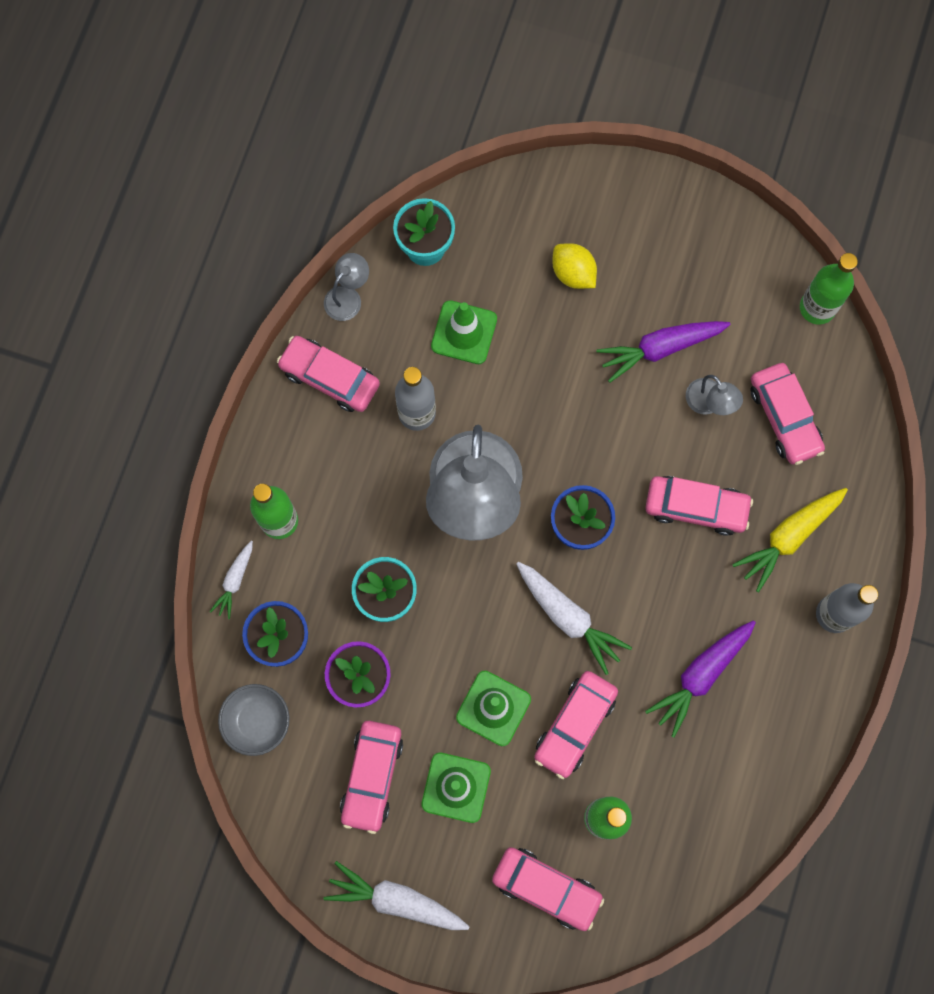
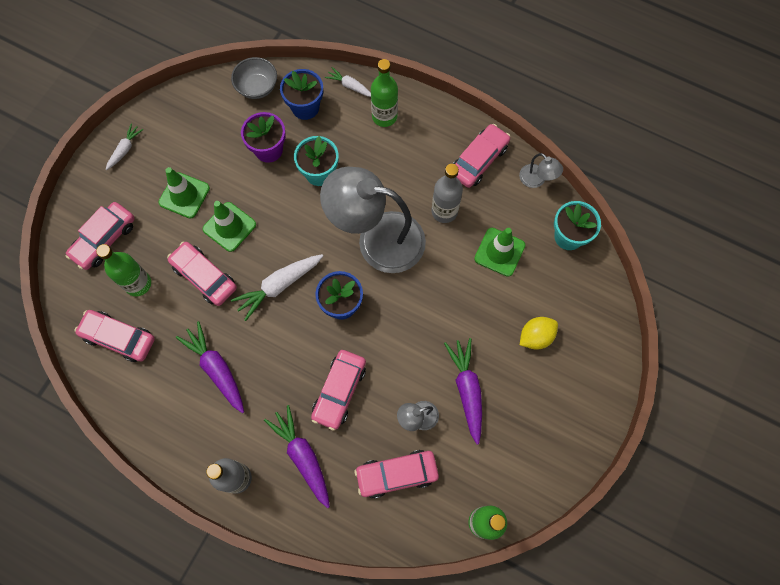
camera: 100 degrees right, 5 degrees down
(372, 776) = (205, 147): pink car -> pink car (119, 338)
(396, 900) = (125, 149): white carrot -> white carrot, size x0.58
(789, 537) = (303, 456): yellow carrot -> purple carrot

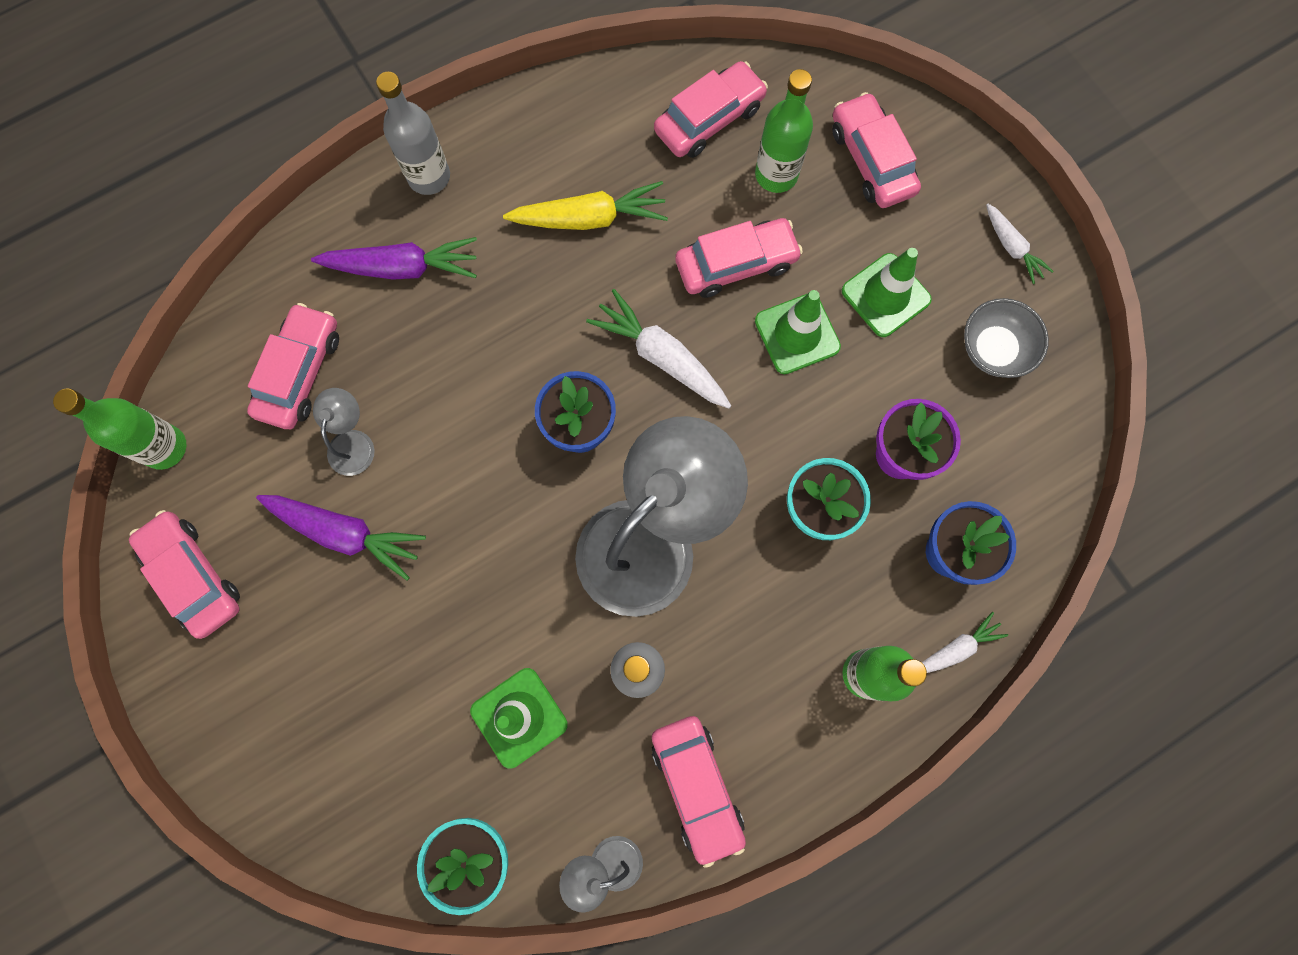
camera: 120 degrees right, 5 degrees up
(216, 369) = (589, 218): purple carrot -> yellow carrot
(257, 87) = (1030, 494): grey bowl -> grey bowl (994, 349)
(279, 286) = (661, 357): white carrot -> white carrot turned 45 degrees counterclockwise
(339, 391) = (458, 359): pink car -> pink car (193, 576)
(535, 336) = (354, 686): yellow lemon -> none

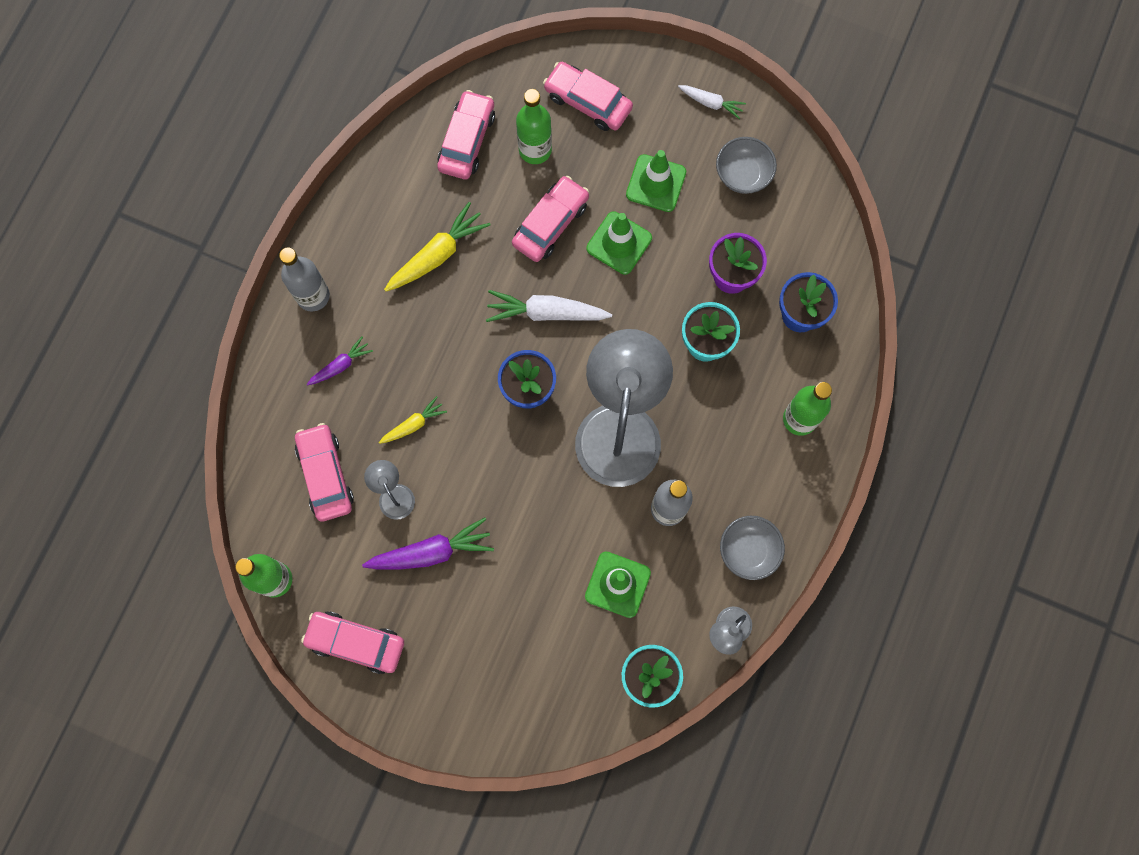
camera: 35 degrees left, 0 degrees up
(402, 268) = (341, 365): purple carrot -> purple carrot, size x0.58
(430, 381) = (413, 424): none -> yellow carrot
(696, 787) = (748, 550): pink car -> grey bowl
(956, 648) = (840, 369): white carrot -> none

